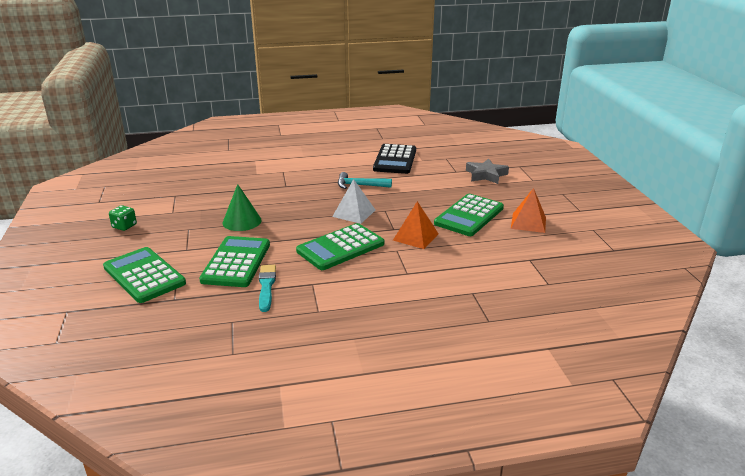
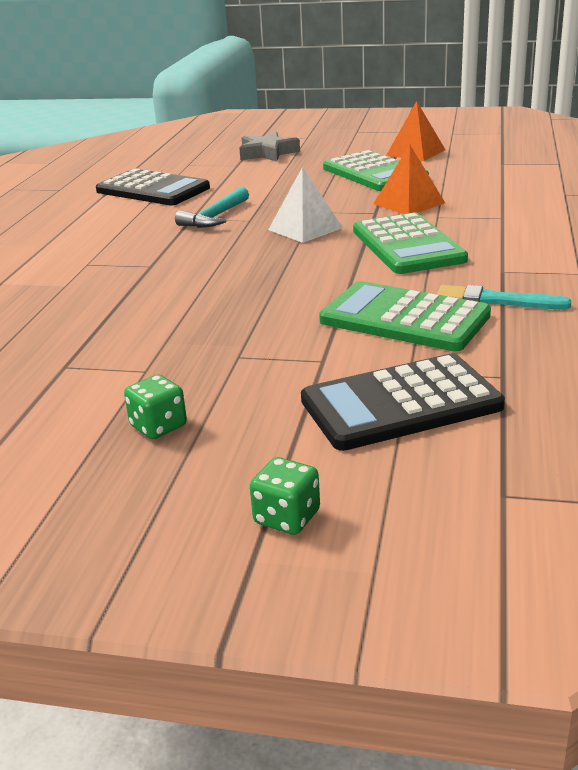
camera: 65 degrees left, 0 degrees up
(56, 266) = (287, 517): none -> green dice
(144, 275) = (400, 404): green calculator -> black calculator
(242, 221) = (254, 307): green cone -> none

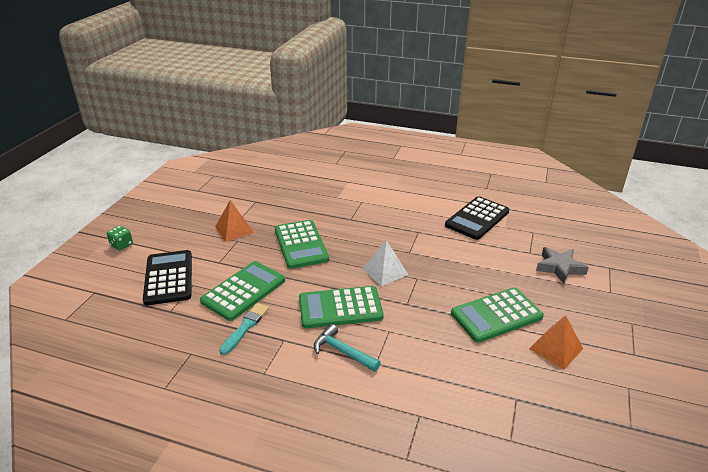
camera: 95 degrees right, 5 degrees up
(158, 426) = (195, 222): green dice -> none
(215, 217) = (417, 240): turquoise hammer -> turquoise hammer (343, 351)
(243, 293) = (301, 244): none -> green calculator
(409, 203) = (420, 322): orange pyramid -> orange pyramid (234, 229)

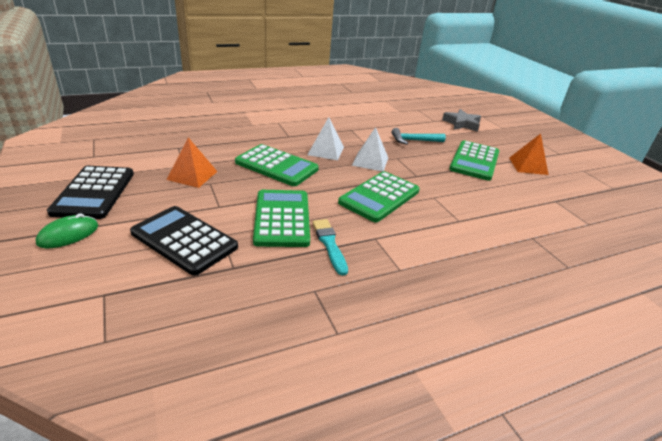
camera: 45 degrees left, 0 degrees up
(121, 245) = (68, 234): green dice -> green mouse
(343, 351) = (428, 224): turquoise hammer -> turquoise hammer (414, 140)
(361, 245) = (326, 151): none -> white pyramid
(477, 218) = (375, 111): black calculator -> black calculator (94, 192)

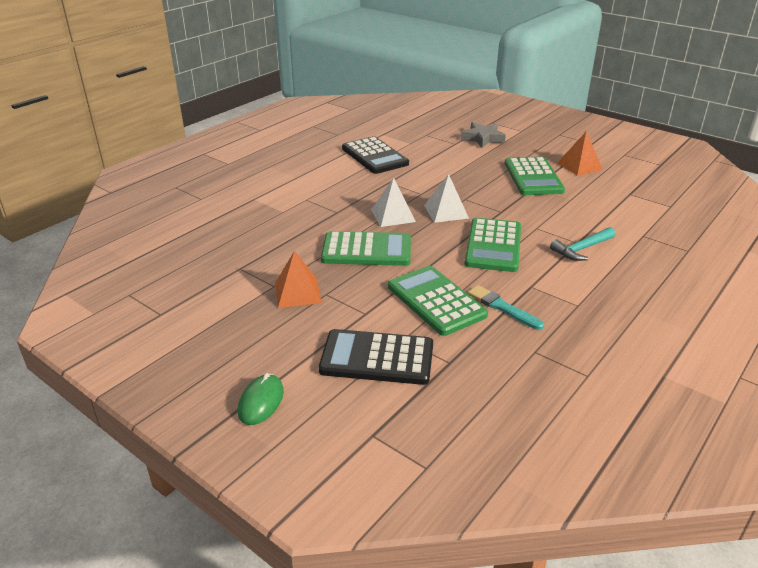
camera: 25 degrees left, 0 degrees up
(94, 192) = (223, 351): black calculator -> black calculator (374, 156)
(414, 140) = (460, 173): turquoise hammer -> turquoise hammer (581, 249)

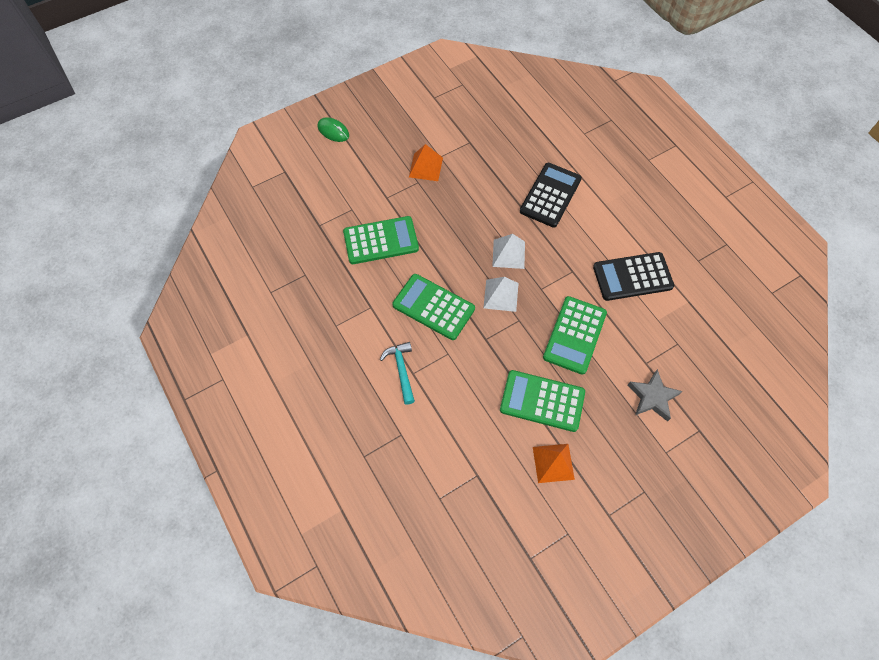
camera: 110 degrees right, 30 degrees up
(366, 250) = (462, 220): green calculator -> green calculator (574, 335)
(377, 358) = (341, 190): black calculator -> black calculator (550, 195)
(502, 307) = (355, 277): turquoise brush -> none

